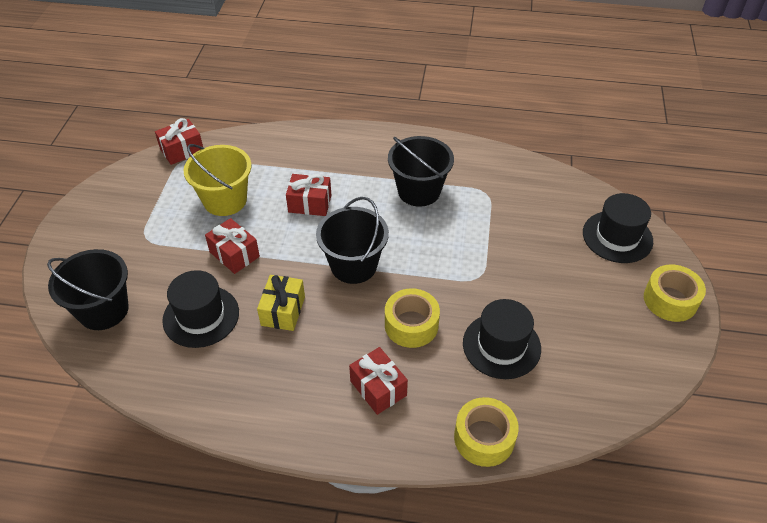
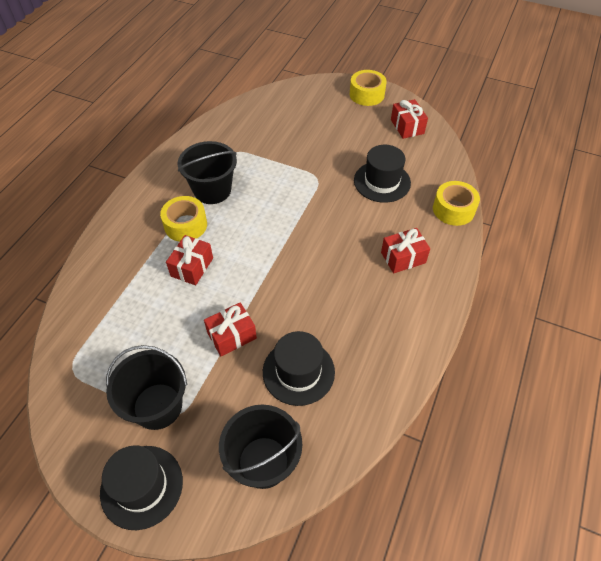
camera: 75 degrees left, 5 degrees up
(182, 150) = (54, 368): red gift -> red gift (407, 126)
(225, 200) = (154, 335): yellow bucket -> none
(283, 311) = (311, 307): yellow gift -> none
(353, 265) = (278, 249): black bucket -> black bucket (157, 406)
(411, 325) = (350, 226): yellow tape -> yellow tape (185, 225)
(617, 237) = (306, 99): black hat -> black hat (141, 486)

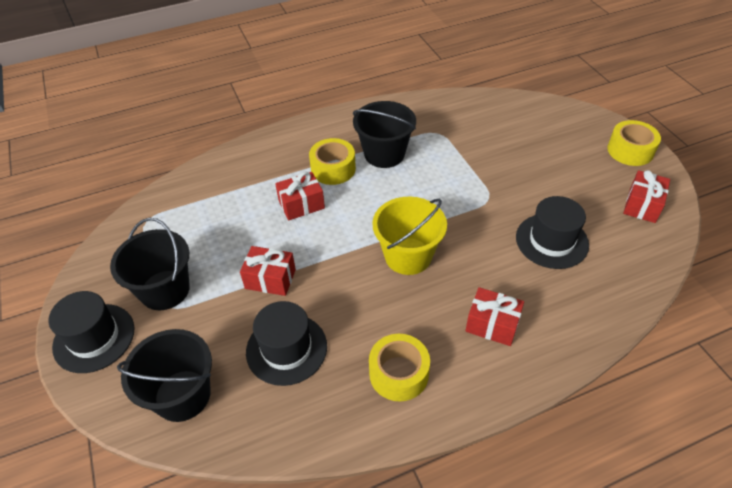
camera: 45 degrees right, 5 degrees down
(308, 251) = (408, 256): none -> yellow bucket
(453, 209) = (603, 317): yellow tape -> yellow tape (398, 373)

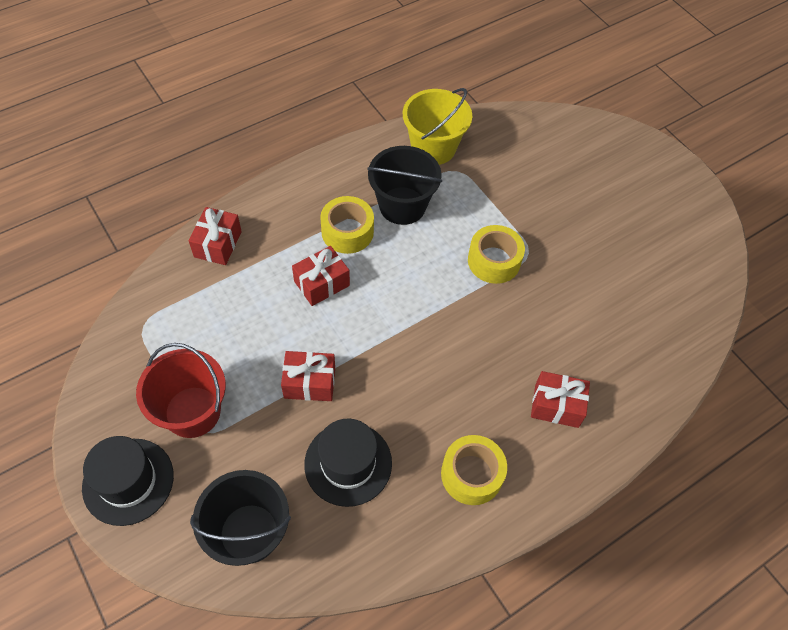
camera: 15 degrees left, 10 degrees up
(165, 290) = (192, 412): black bucket -> red bucket
(408, 256) = (454, 335): yellow bucket -> yellow bucket (433, 148)
(551, 241) = (602, 299): black hat -> none
(630, 150) = (669, 175): yellow tape -> yellow tape (494, 261)
(642, 205) = (689, 244): red gift -> red gift (218, 244)

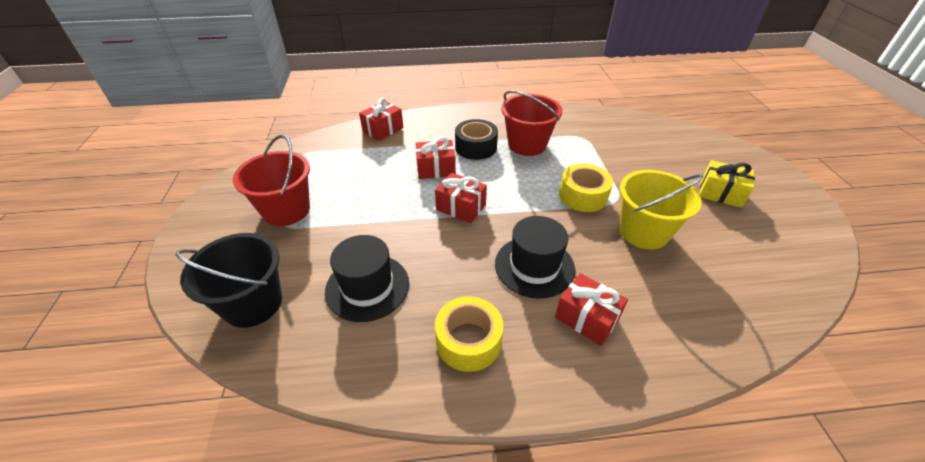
camera: 30 degrees right, 15 degrees down
(128, 481) = (208, 234): black hat -> black hat (534, 266)
(309, 383) = (381, 222): red gift -> red gift (461, 207)
(347, 232) = (476, 147): yellow tape -> black tape
(402, 206) = (527, 144): black bucket -> red bucket
(433, 148) = (571, 121): yellow bucket -> yellow bucket (643, 231)
(618, 205) = (720, 193): none -> yellow gift

